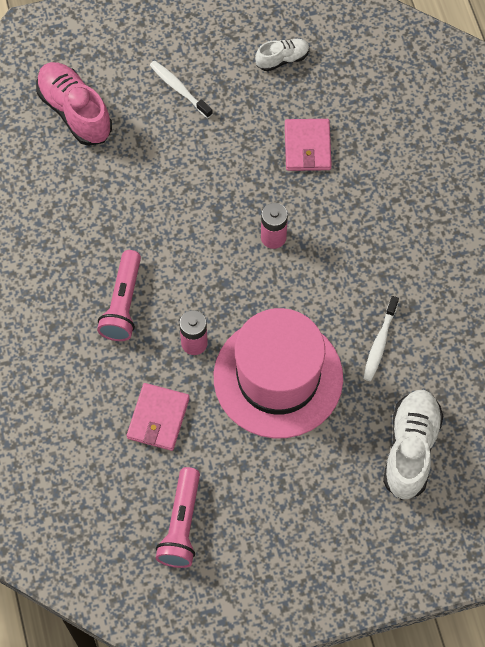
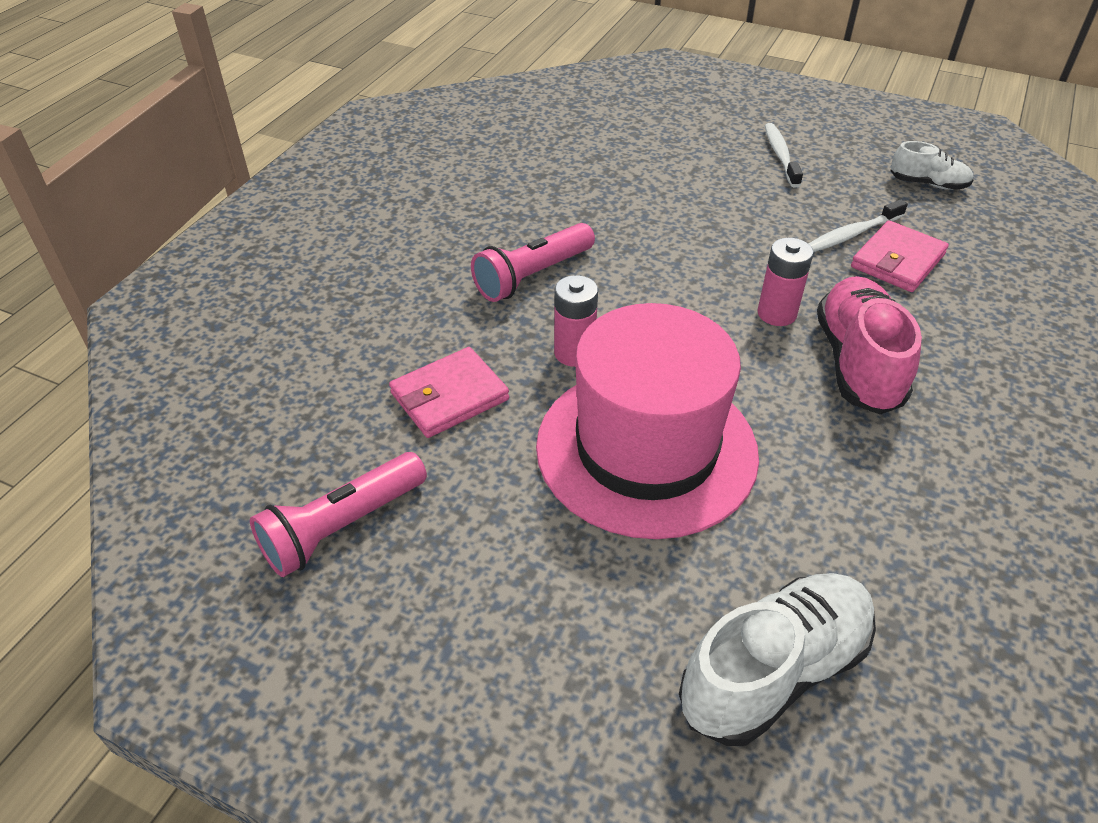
camera: 40 degrees right, 20 degrees down
(75, 111) = (651, 125): pink shoe -> pink shoe (857, 363)
(379, 343) = (835, 500): white toothbrush -> white toothbrush (852, 234)

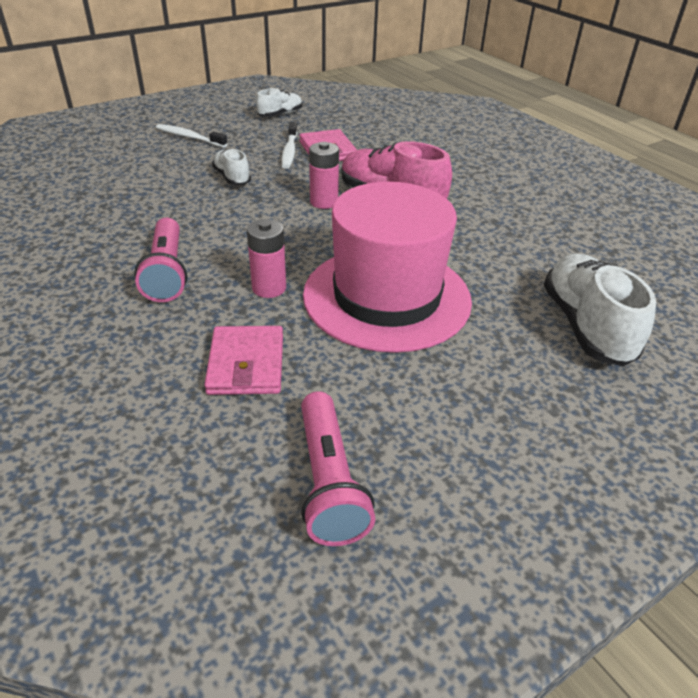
camera: 60 degrees left, 5 degrees down
(740, 225) = (232, 178): none -> white shoe

